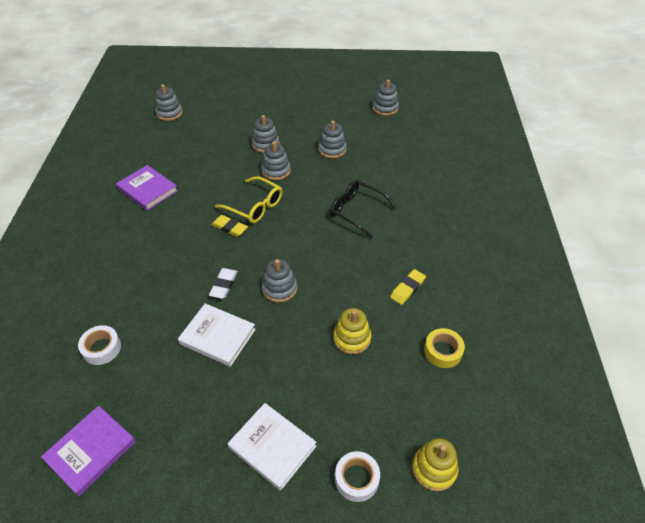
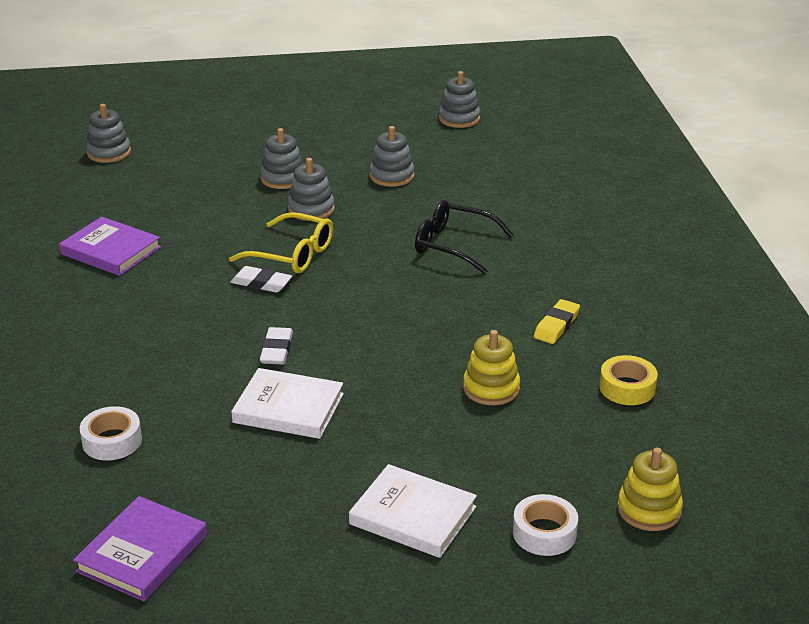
camera: 10 degrees left, 15 degrees down
(229, 228) = (261, 283): yellow eraser -> white eraser
(279, 288) = (364, 345): grey stacking toy -> none

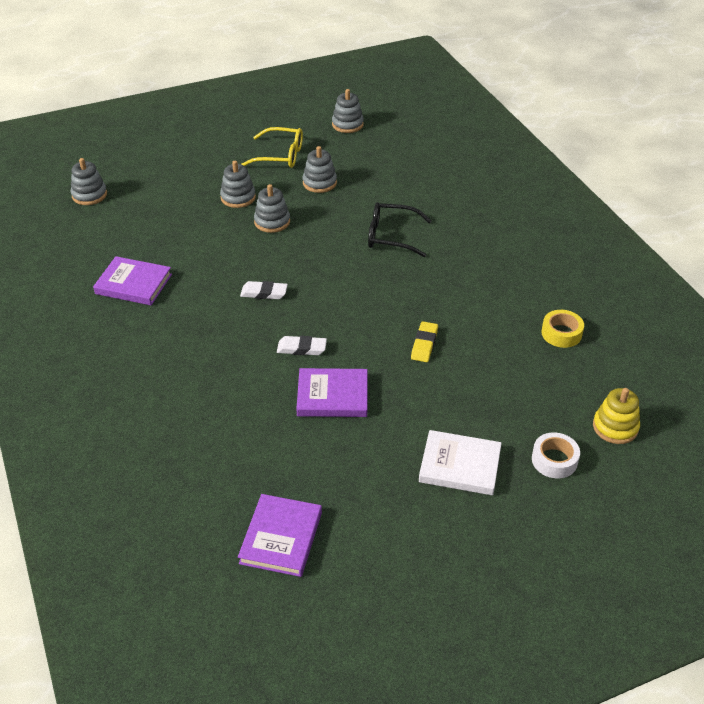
camera: 15 degrees left, 10 degrees up
(112, 441) = (214, 449): white tape -> none
(277, 350) = (301, 348): white eraser -> white eraser turned 75 degrees counterclockwise
(288, 408) = (332, 396): white book -> purple book
(291, 254) = (275, 264): yellow glasses -> yellow glasses (279, 156)
(491, 388) = (469, 351): yellow stacking toy -> none
(556, 325) = (492, 291): yellow eraser -> yellow eraser (424, 344)

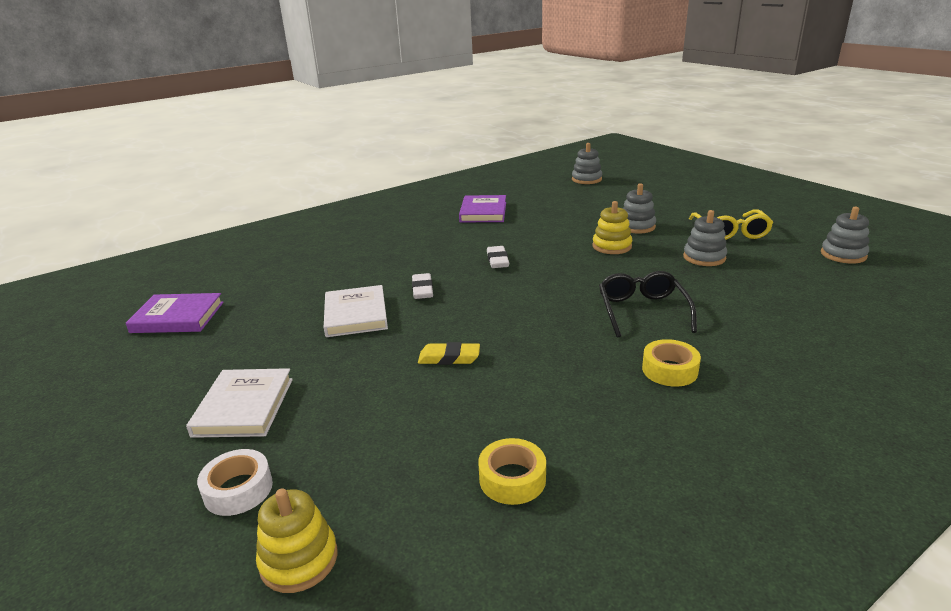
camera: 80 degrees right, 15 degrees down
(272, 222) = (612, 246): grey stacking toy -> yellow stacking toy
(332, 396) = (355, 315): purple book -> white book
(470, 246) = (669, 370): none -> yellow tape

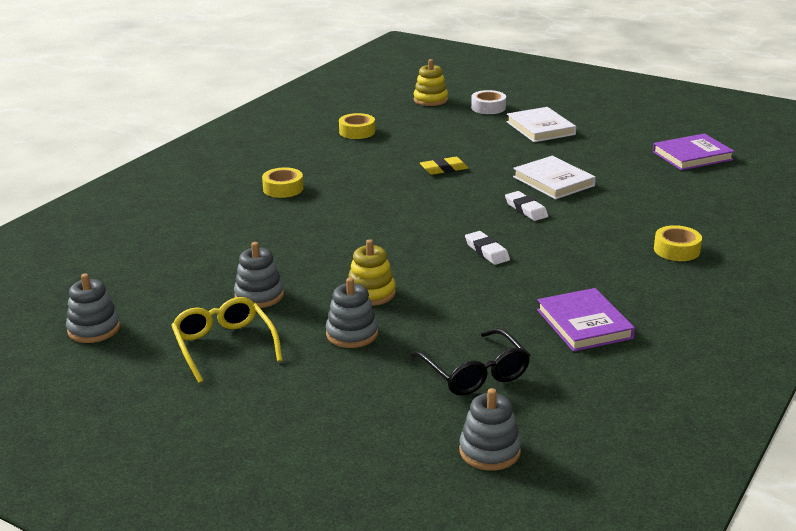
camera: 155 degrees right, 0 degrees up
(360, 239) = (676, 250): none -> yellow tape
(642, 311) = (313, 225): black glasses -> black glasses (474, 373)

